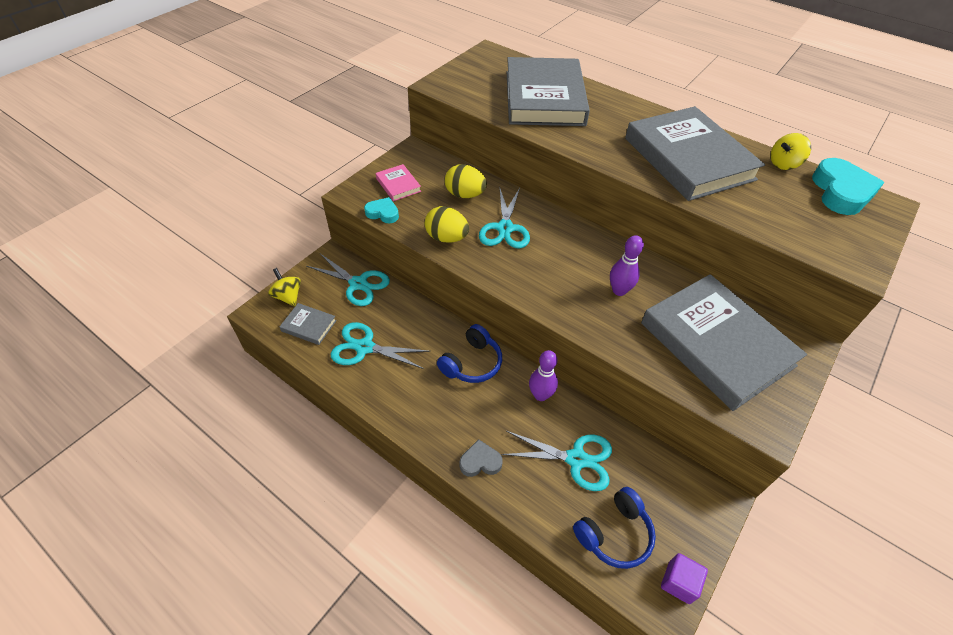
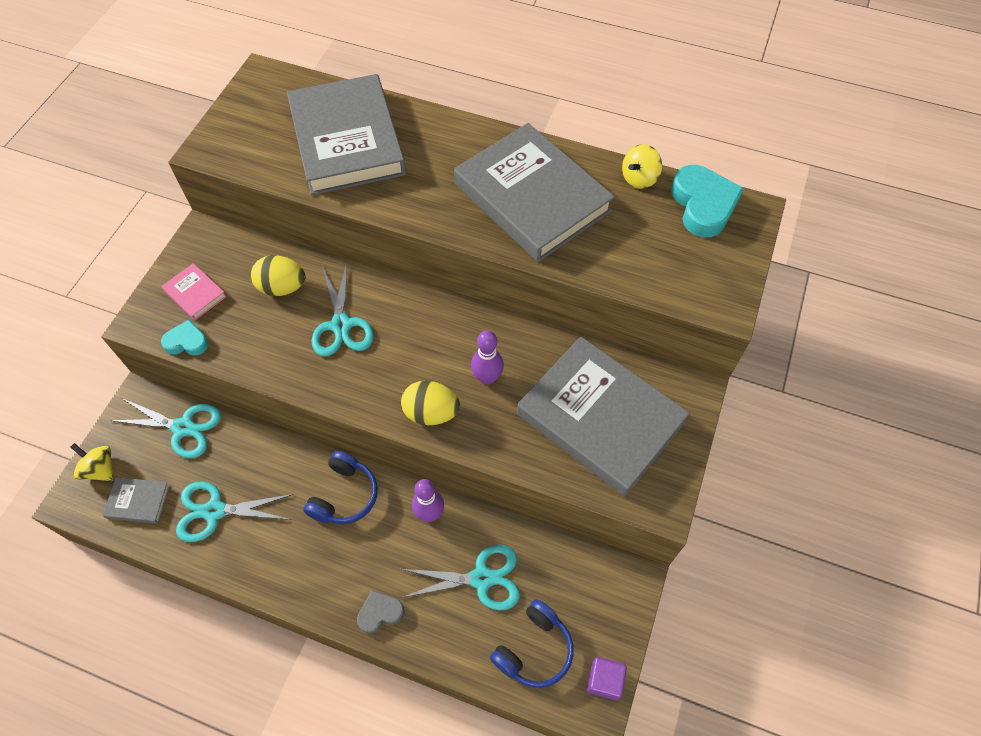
camera: 15 degrees left, 10 degrees up
(447, 238) = (274, 357): yellow egg -> yellow egg (431, 413)

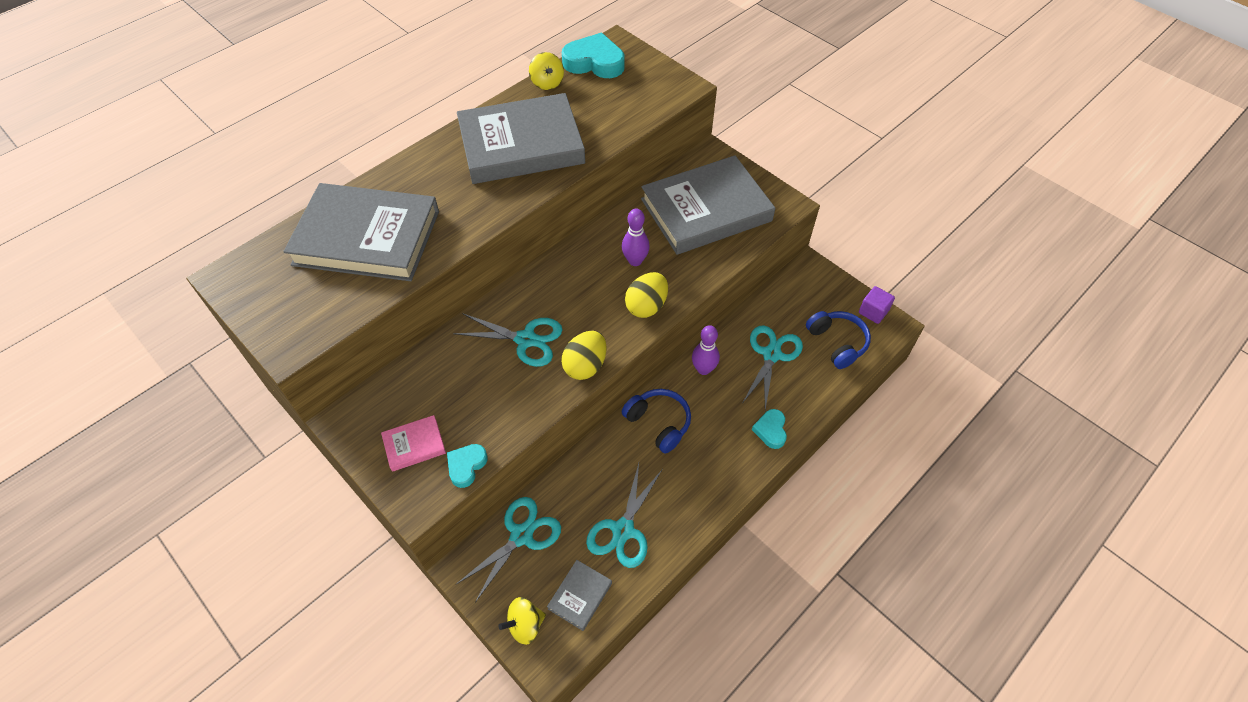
camera: 65 degrees left, 5 degrees down
(282, 287) = (456, 371): yellow egg -> yellow egg (585, 366)
(380, 612) = (770, 430): grey heart -> turquoise heart

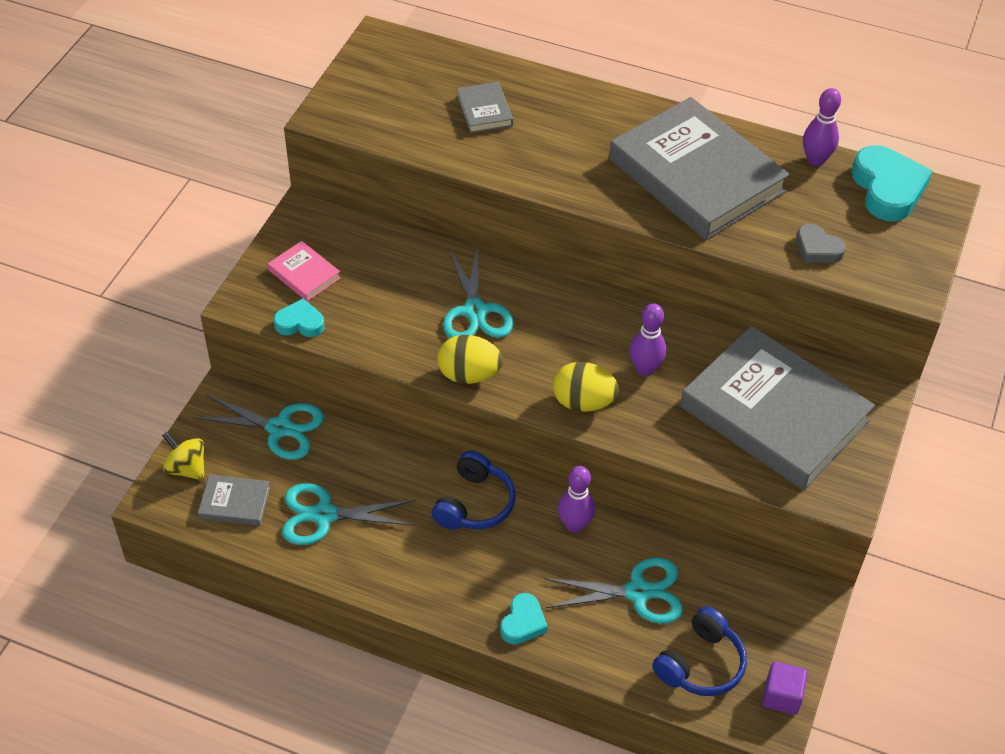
camera: 65 degrees right, 5 degrees down
(367, 237) = (484, 111): grey book -> grey book, size x0.42
(547, 83) = (815, 160): yellow spinning top -> purple bowling pin
(626, 113) = (817, 249): none -> grey heart
(770, 430) = (523, 622): turquoise heart -> turquoise heart turned 135 degrees clockwise

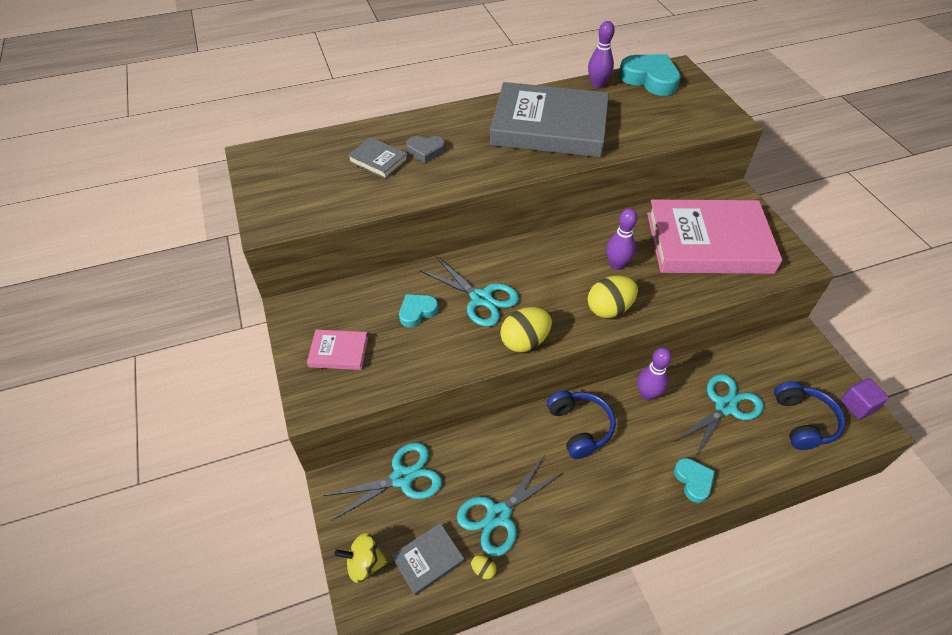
camera: 40 degrees left, 0 degrees up
(268, 543) = (483, 569): none -> yellow egg
(300, 323) = (373, 388): turquoise heart -> turquoise heart (417, 312)
(774, 414) = (708, 242): grey book -> pink book
(817, 249) = (660, 127): grey heart -> grey heart (426, 151)

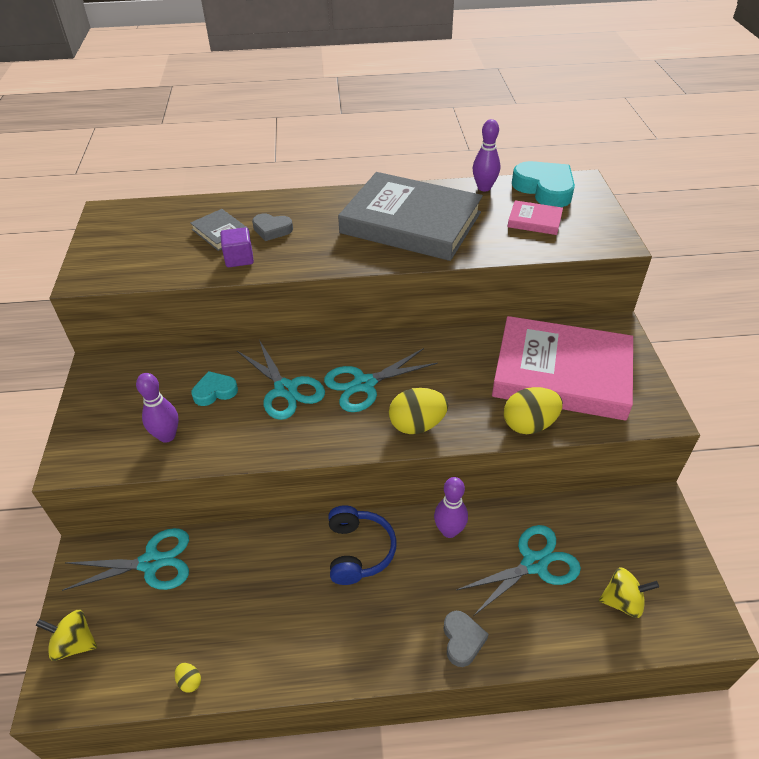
camera: 15 degrees right, 5 degrees down
(339, 352) = (119, 417): pink book -> pink book (534, 221)
(428, 560) = (138, 656): grey book -> none
(499, 515) = (231, 626): turquoise scissors -> turquoise scissors (364, 384)
(525, 341) = (310, 442): yellow egg -> yellow egg (529, 424)
(616, 265) = (446, 380): purple bowling pin -> purple bowling pin (167, 436)
(693, 481) = (462, 640): turquoise heart -> grey heart
(803, 422) = (622, 601): blue headphones -> yellow spinning top
(857, 405) = (699, 597): purple cube -> purple cube (239, 258)

